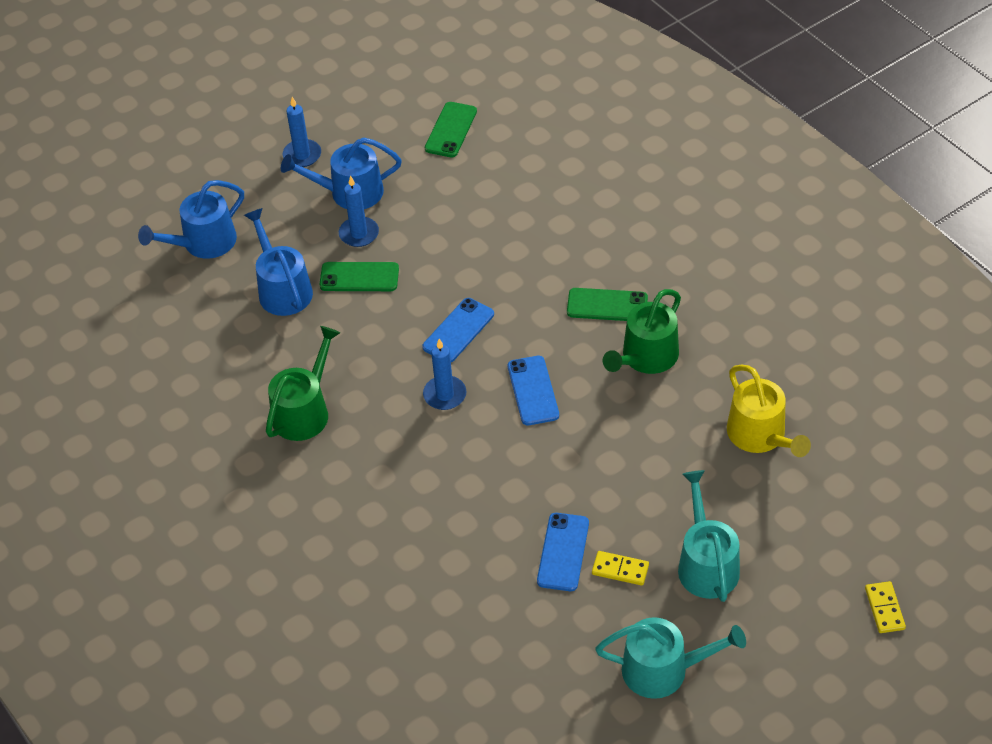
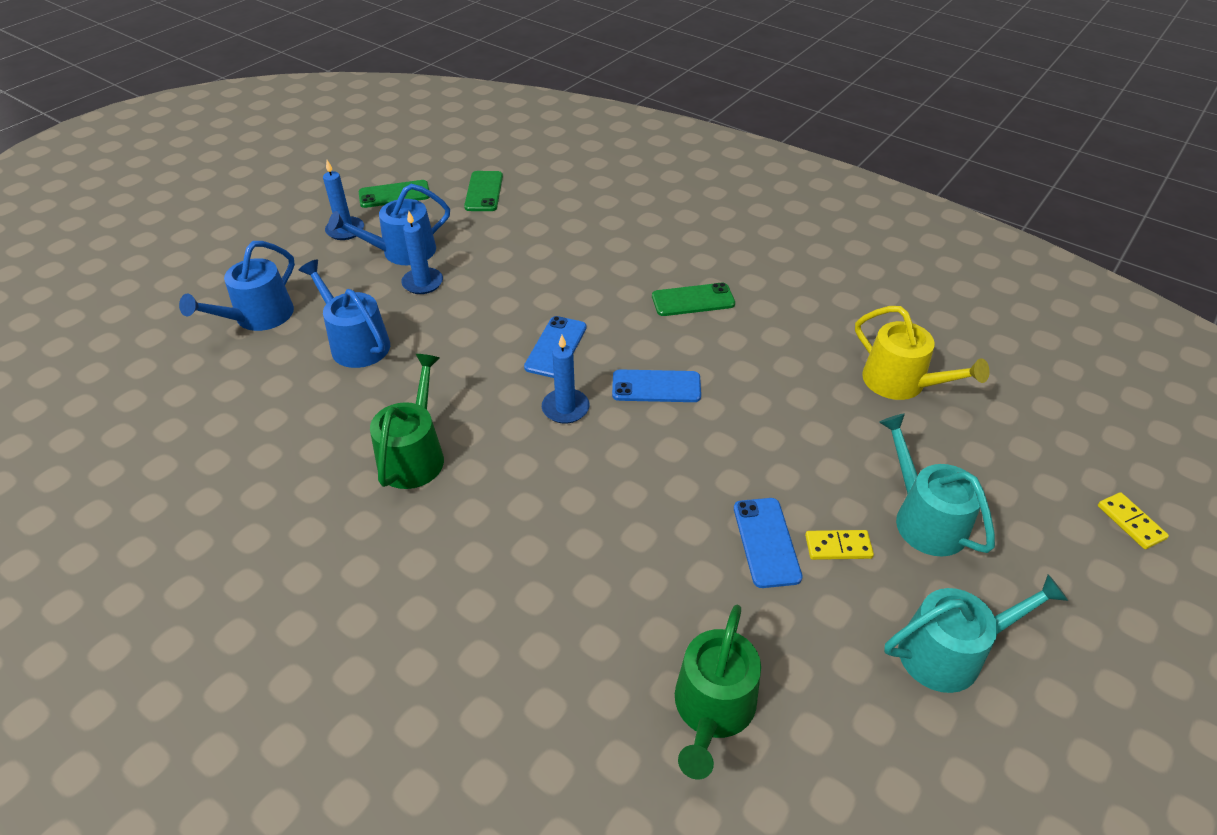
camera: 20 degrees left, 5 degrees down
(359, 277) = (435, 319): green phone -> green phone (394, 194)
(533, 391) = (656, 387): blue phone -> blue phone turned 60 degrees counterclockwise
(646, 357) = (753, 336): green watering can -> green watering can (712, 709)

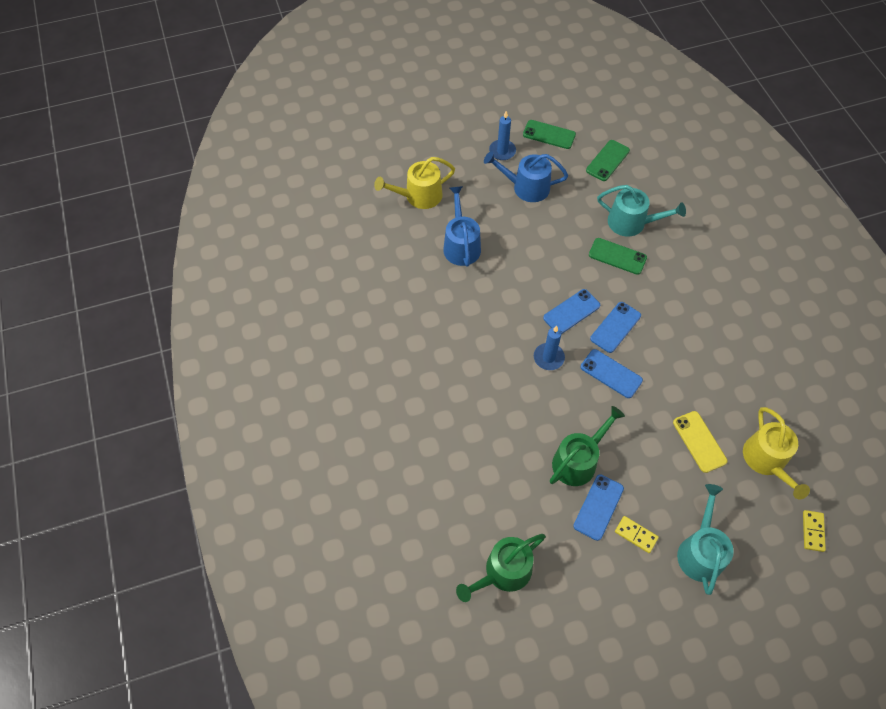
camera: 35 degrees right, 15 degrees up
(258, 317) = (419, 196): blue watering can -> yellow watering can
(414, 455) = (449, 340): green watering can -> green watering can (578, 461)
(422, 283) = (524, 219): blue candle -> none
(621, 338) = (615, 327): none -> blue phone
(693, 300) = (681, 324): green phone -> green phone (617, 256)
(815, 403) = (699, 441): none -> yellow phone
(949, 652) = (646, 627): turquoise watering can -> turquoise watering can (631, 223)
(1130, 522) = (826, 634): yellow domino -> yellow domino (812, 531)

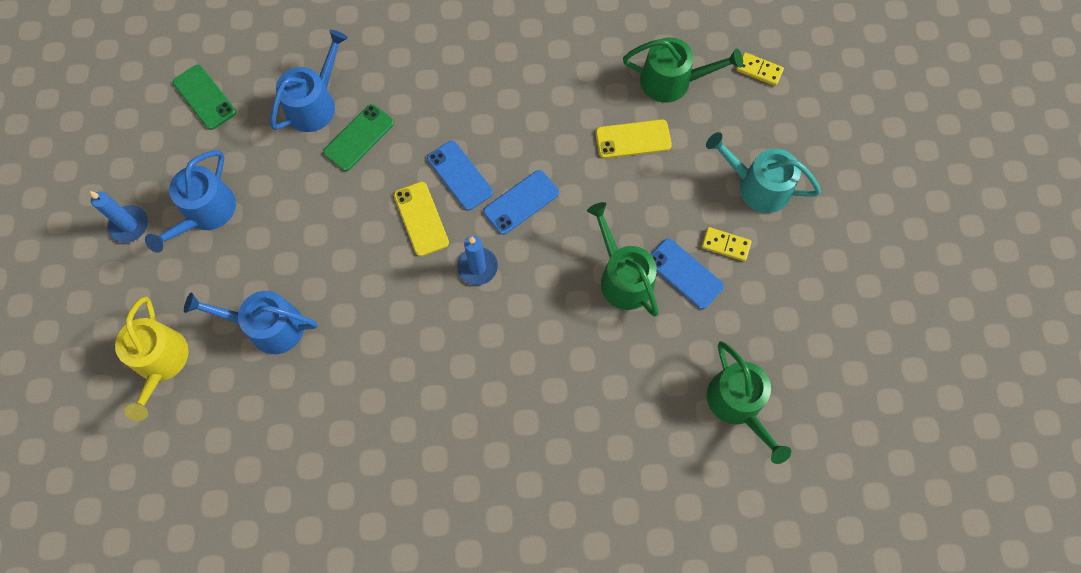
camera: 75 degrees left, 10 degrees up
(549, 135) = (127, 155): green phone -> none
(571, 312) = (421, 219): blue phone -> yellow phone
(631, 223) = (314, 104): turquoise watering can -> blue watering can
(636, 535) = (725, 245): yellow domino -> yellow domino turned 60 degrees clockwise
(766, 460) = (672, 81): yellow watering can -> green watering can

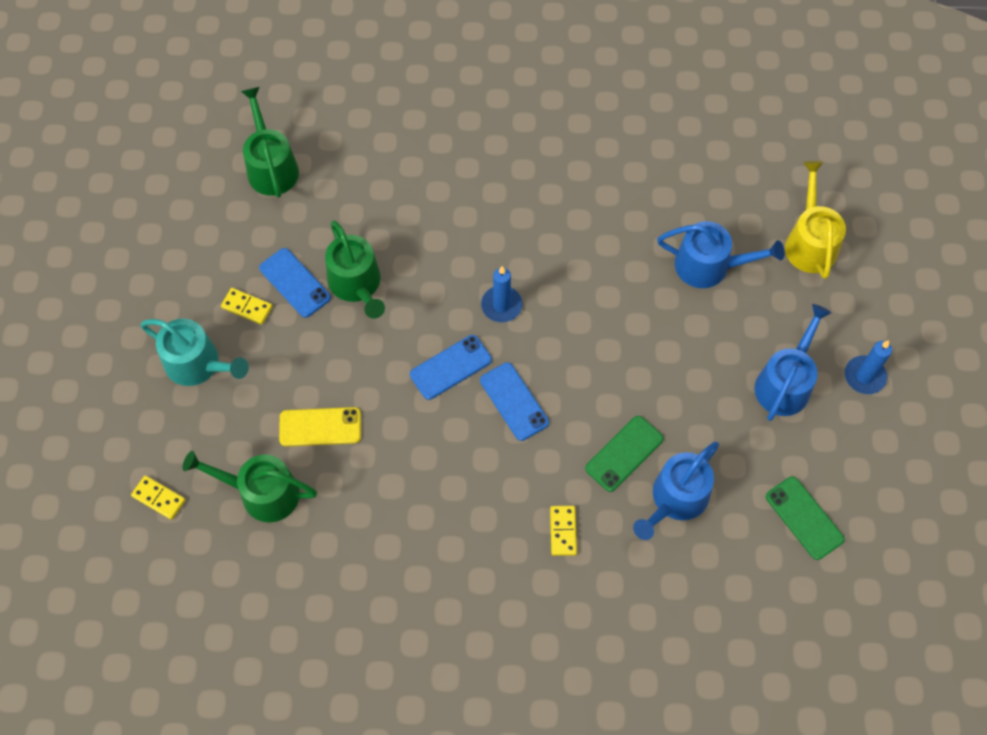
camera: 175 degrees left, 5 degrees down
(412, 71) = (563, 531): none -> yellow domino
(421, 219) = (557, 358): yellow phone -> none

